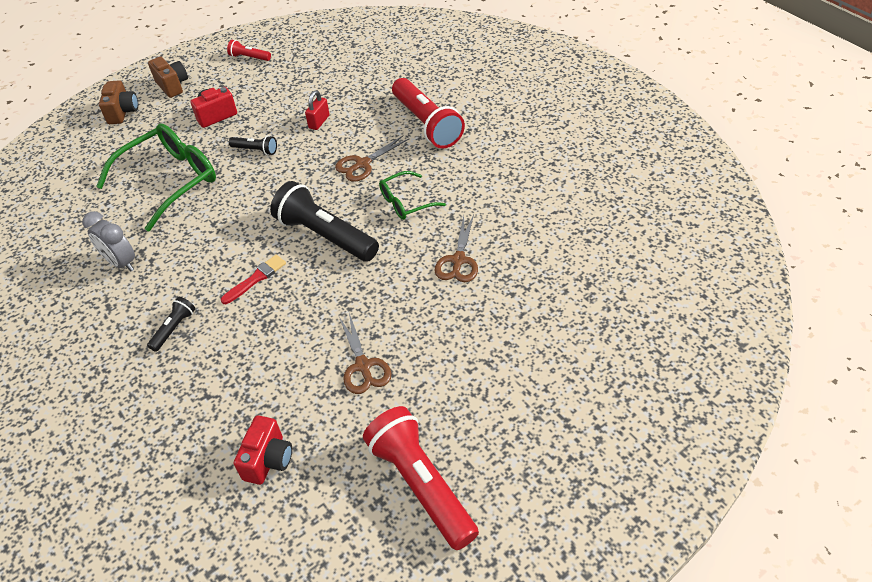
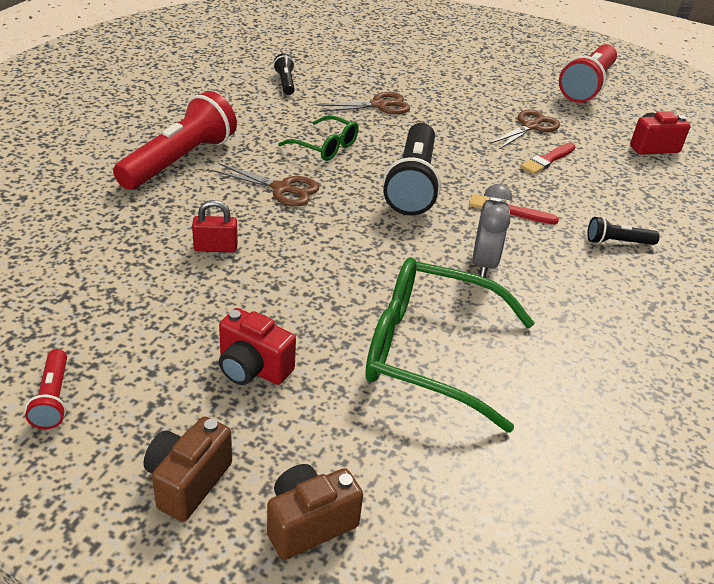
camera: 125 degrees left, 10 degrees down
(121, 263) = (594, 328): grey clock -> grey clock (484, 264)
(255, 150) = (310, 288): black flashlight -> black flashlight (285, 83)
(302, 346) = (547, 160): none -> red brush

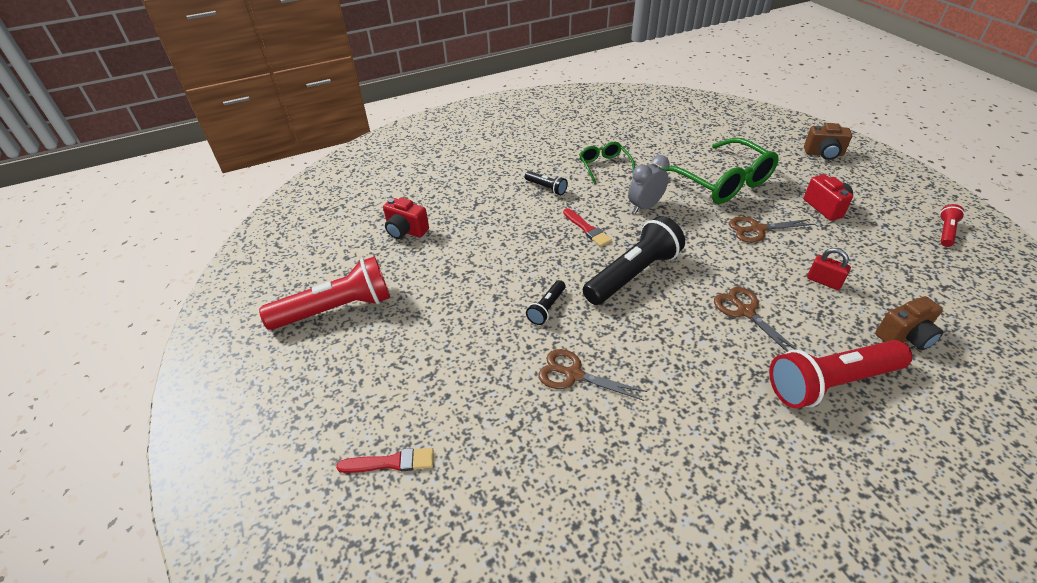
camera: 135 degrees left, 5 degrees up
(188, 482) = (874, 180): brown camera -> brown camera (904, 336)
(285, 83) = (649, 468): black flashlight -> black flashlight (546, 308)
(325, 147) = (675, 341): green glasses -> green glasses (604, 166)
(530, 127) = (466, 286): brown scissors -> brown scissors (757, 229)
(547, 160) = (502, 252): red brush -> red brush (391, 462)

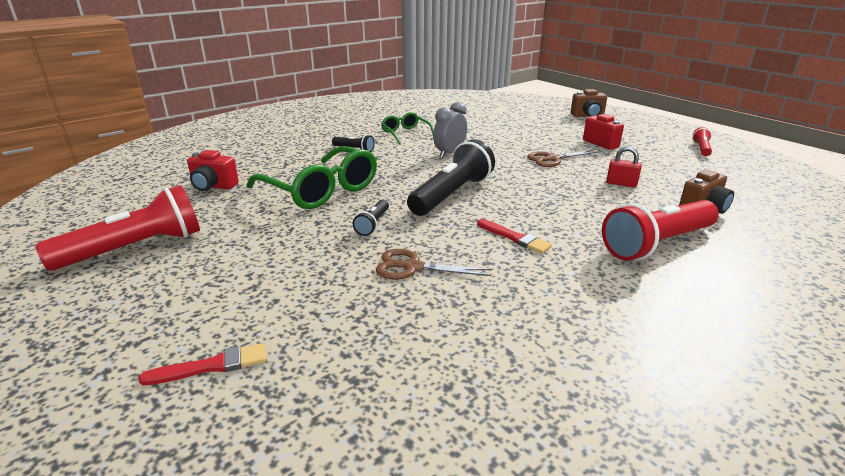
camera: 15 degrees left, 15 degrees down
(587, 229) = (400, 171): red brush -> red brush (515, 238)
(722, 182) = (512, 135): green glasses -> green glasses (321, 190)
(745, 311) = (563, 208): brown scissors -> none

